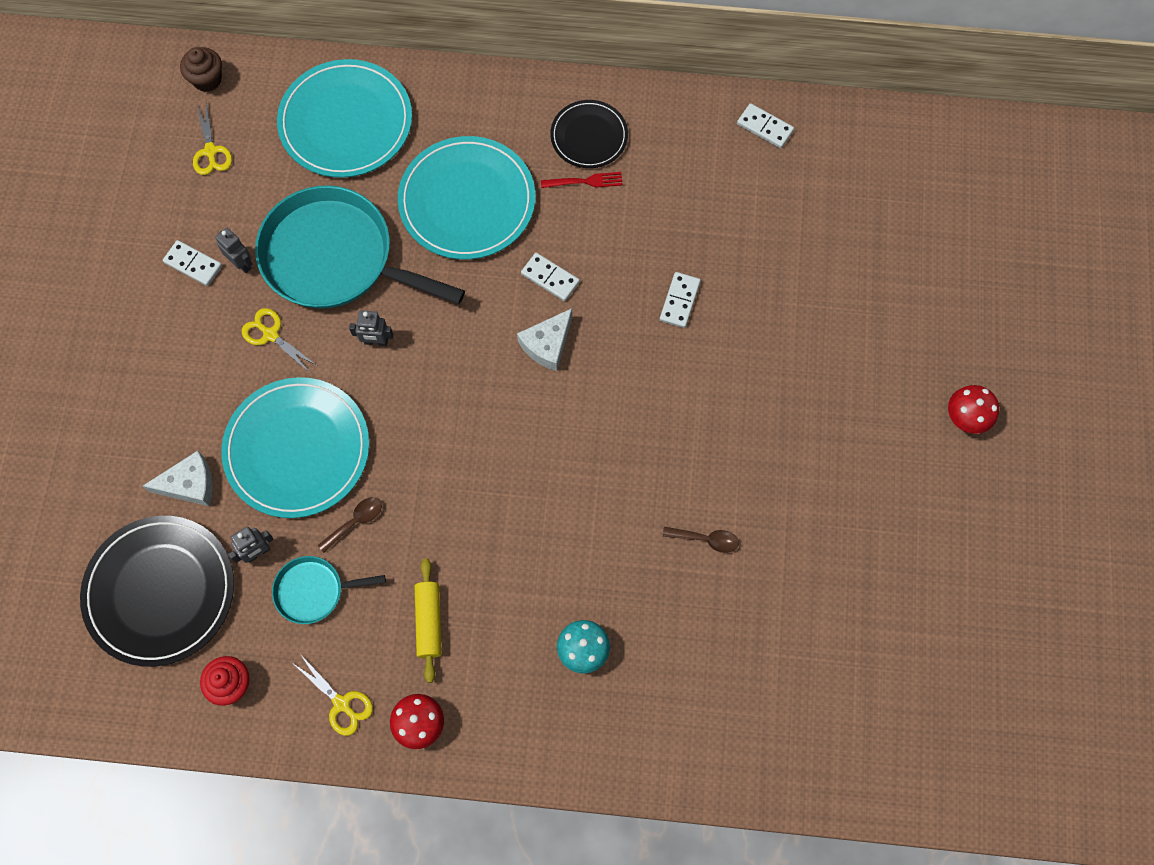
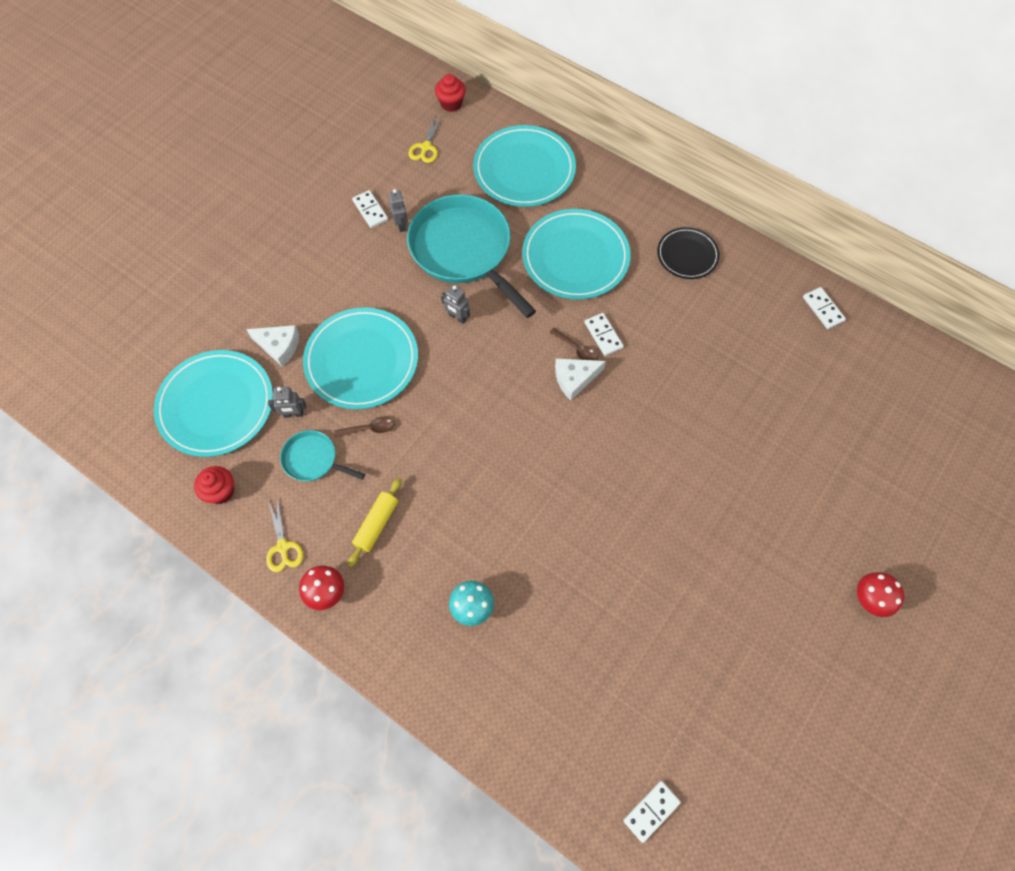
camera: 30 degrees right, 5 degrees down
(160, 591) = (216, 405): black plate -> turquoise plate
(207, 79) = (451, 104): brown cupcake -> red cupcake
(270, 335) = (391, 278): yellow scissors -> none
(584, 181) = (666, 283): red fork -> none
(679, 301) = (689, 397): white domino -> white domino (651, 811)
(706, 539) = (610, 578): brown spoon -> brown spoon (577, 349)

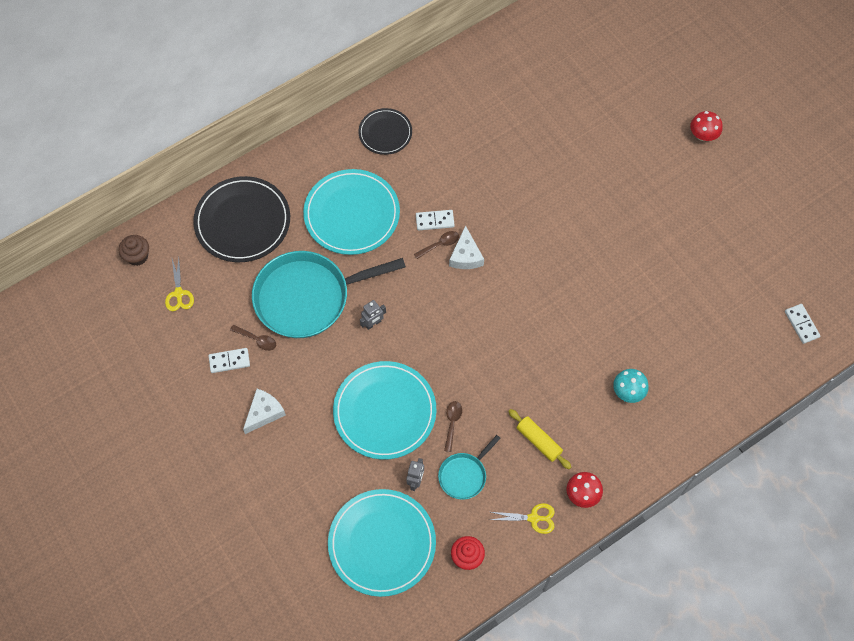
camera: 70 degrees left, 0 degrees up
(279, 346) = (343, 476): white cheese -> white cheese (264, 413)
(401, 225) = (257, 340): grey robot -> brown spoon
(426, 147) = (179, 293): yellow scissors -> yellow scissors turned 45 degrees clockwise
(451, 104) = (137, 256): red cupcake -> brown cupcake
(524, 169) = (242, 221): turquoise plate -> black plate
(823, 309) = (473, 63): white domino -> none

